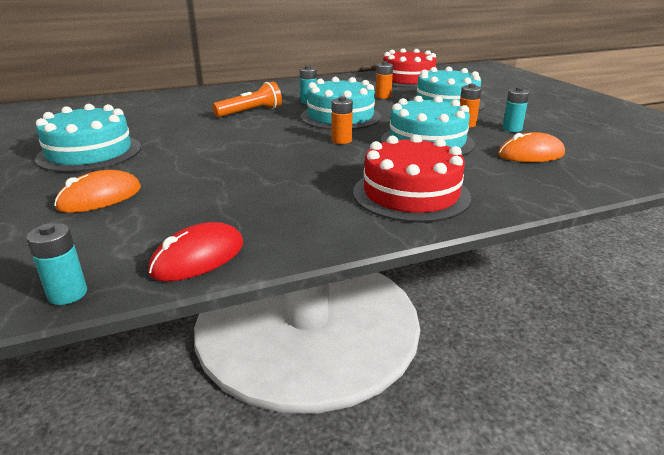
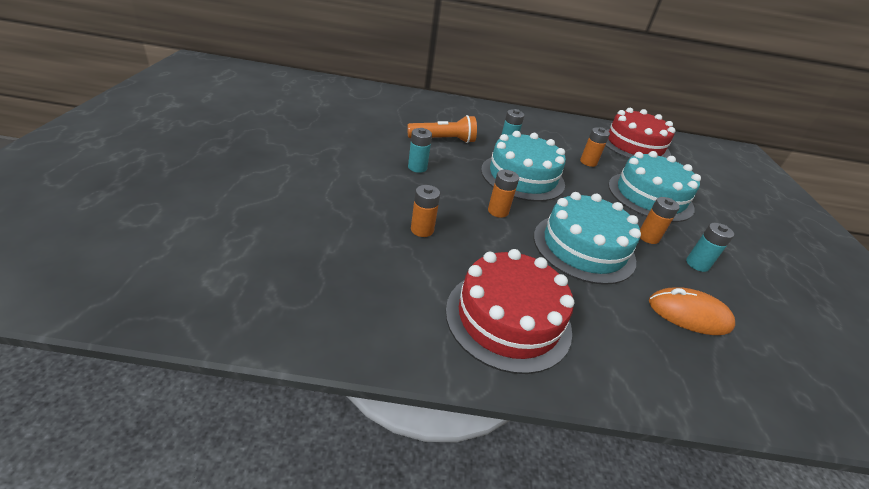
camera: 20 degrees right, 10 degrees up
(68, 294) = (135, 310): turquoise battery -> turquoise battery (417, 167)
(90, 153) = (276, 145): turquoise cake -> none
(100, 198) = (242, 204): orange mouse -> none
(198, 258) = (257, 315): red mouse -> none
(290, 167) = (422, 230): none -> orange battery

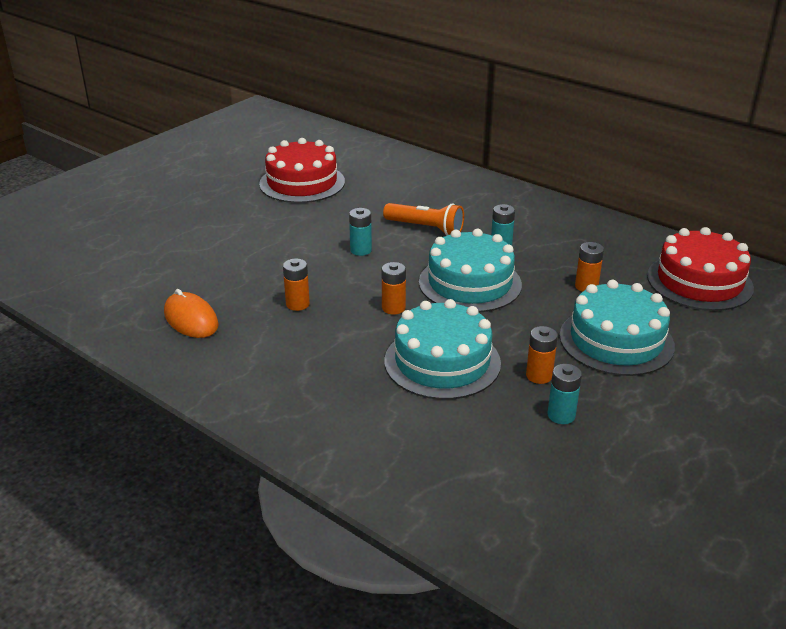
camera: 40 degrees right, 5 degrees down
(508, 318) = (288, 387): red cake -> red cake (302, 183)
(689, 314) = (472, 446): orange mouse -> orange mouse (191, 319)

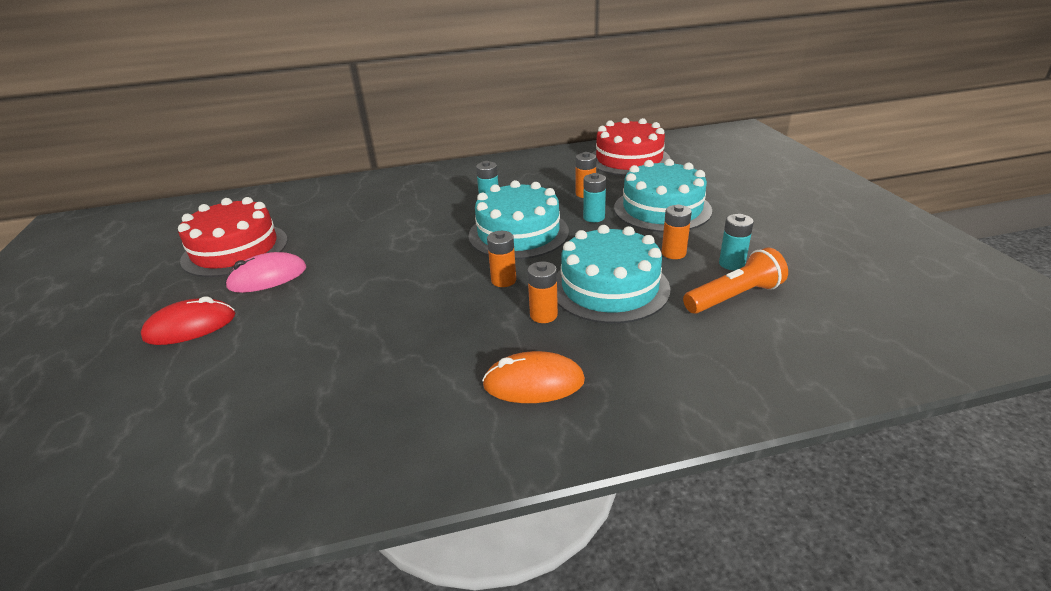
camera: 50 degrees left, 0 degrees up
(191, 319) = (345, 418): orange mouse -> orange mouse (533, 383)
(213, 220) = (190, 326): none -> red mouse
(286, 214) = (267, 277): none -> pink mouse
(297, 304) = (424, 330): orange battery -> orange battery (543, 315)
(361, 250) = (394, 262): turquoise battery -> turquoise battery (594, 217)
(425, 228) = (414, 221): orange flashlight -> orange flashlight (734, 297)

